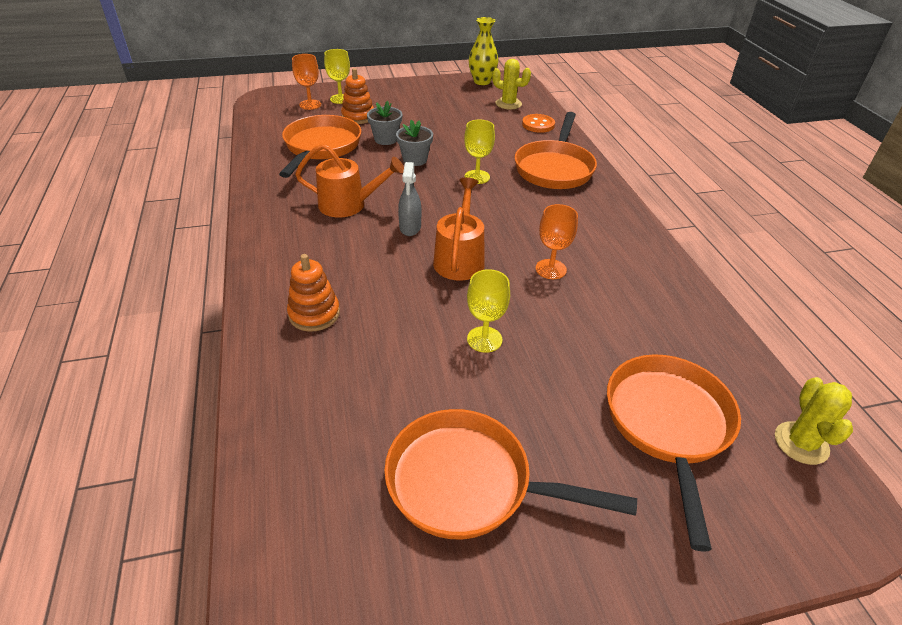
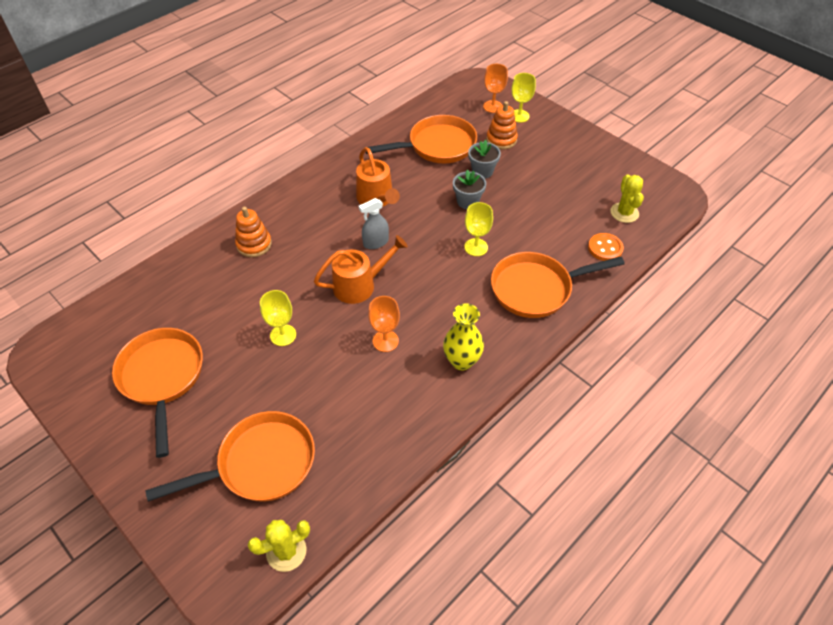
camera: 60 degrees right, 10 degrees up
(482, 81) = (649, 177): yellow vase -> yellow vase (461, 361)

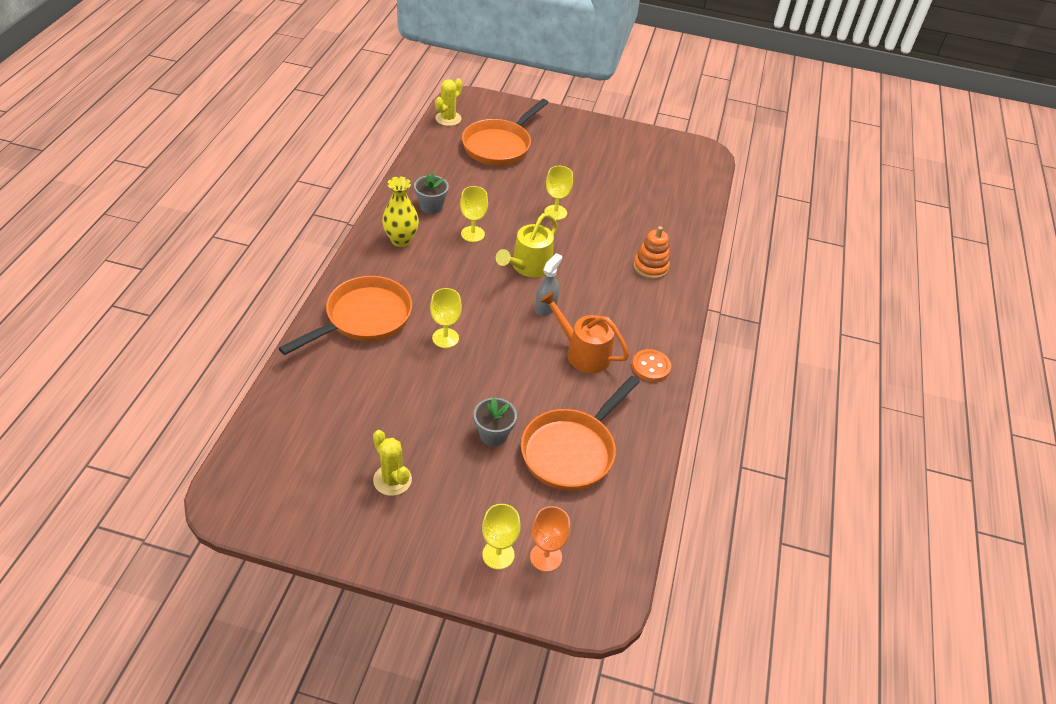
camera: 145 degrees right, 5 degrees down
(162, 377) = (611, 164): orange pan -> none
(360, 285) = (528, 266): orange watering can -> yellow watering can
(385, 341) = (472, 234): orange goblet -> yellow goblet
(467, 201) = (485, 387): grey flower pot -> grey flower pot (431, 206)
(501, 139) = (498, 497): orange stacking toy -> none
(605, 248) = (306, 387): orange button -> orange button (651, 367)
(624, 213) = (294, 443): yellow cactus -> yellow cactus (392, 480)

